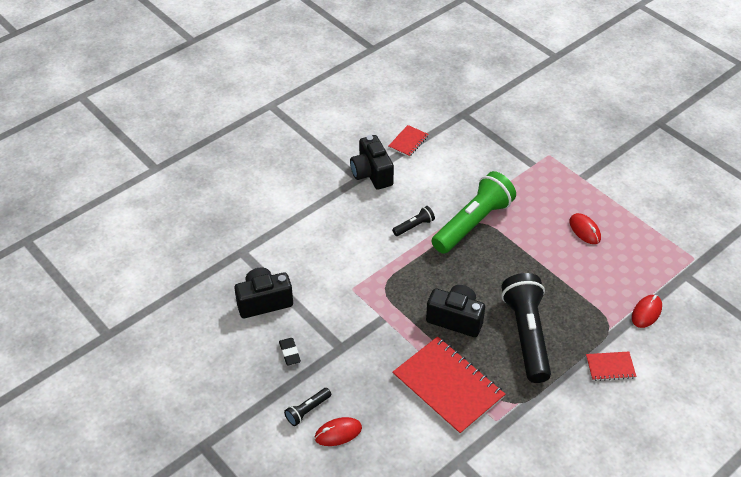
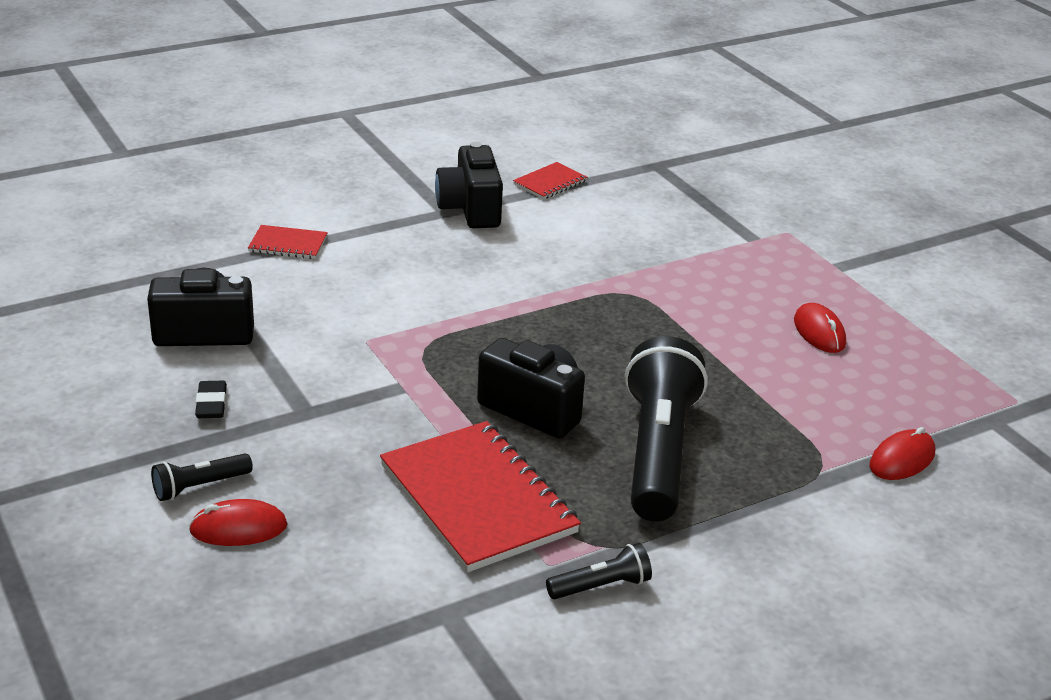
camera: 10 degrees right, 15 degrees down
(414, 226) = (513, 281): black flashlight -> black flashlight (601, 586)
(473, 223) = (619, 293): green flashlight -> none
(610, 367) = (805, 525): red notebook -> red notebook (288, 244)

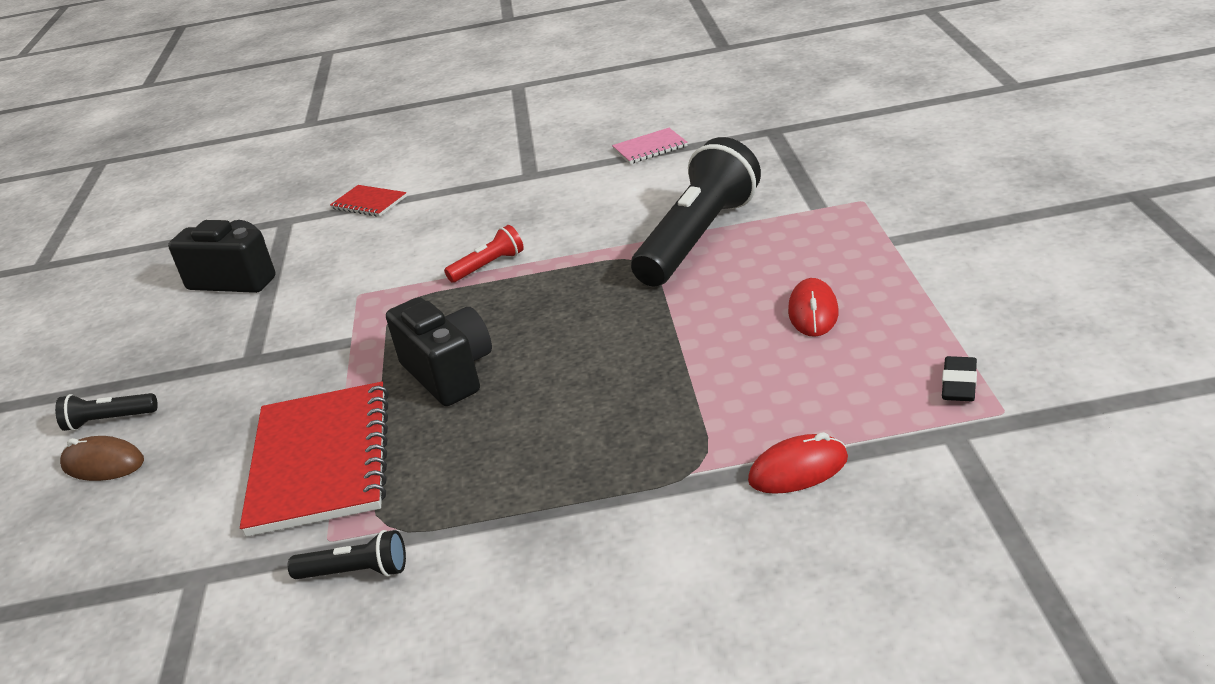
camera: 30 degrees right, 0 degrees up
(211, 404) = (184, 345): black eraser -> black eraser (959, 384)
(238, 528) = (103, 464): red mouse -> brown mouse
(470, 209) = (553, 173): black camera -> none
(483, 305) = (488, 266): none -> red flashlight
(550, 183) = (650, 148): red notebook -> pink notebook
(658, 452) = (532, 431): black flashlight -> black flashlight (698, 238)

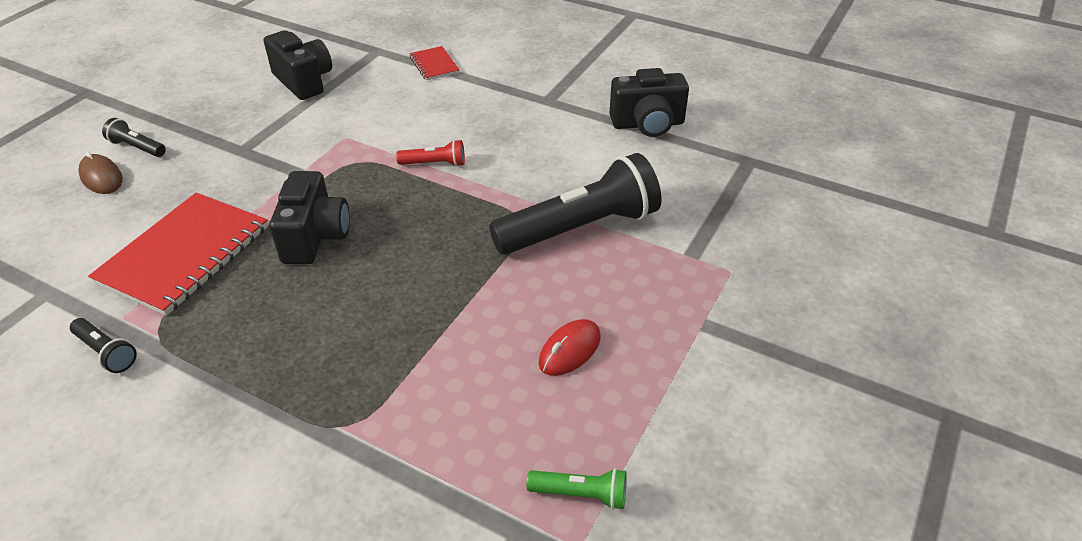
camera: 30 degrees right, 10 degrees up
(650, 148) = (648, 124): pink notebook -> black camera
(798, 469) = (395, 479): red mouse -> none
(959, 384) = (581, 494): black eraser -> green flashlight

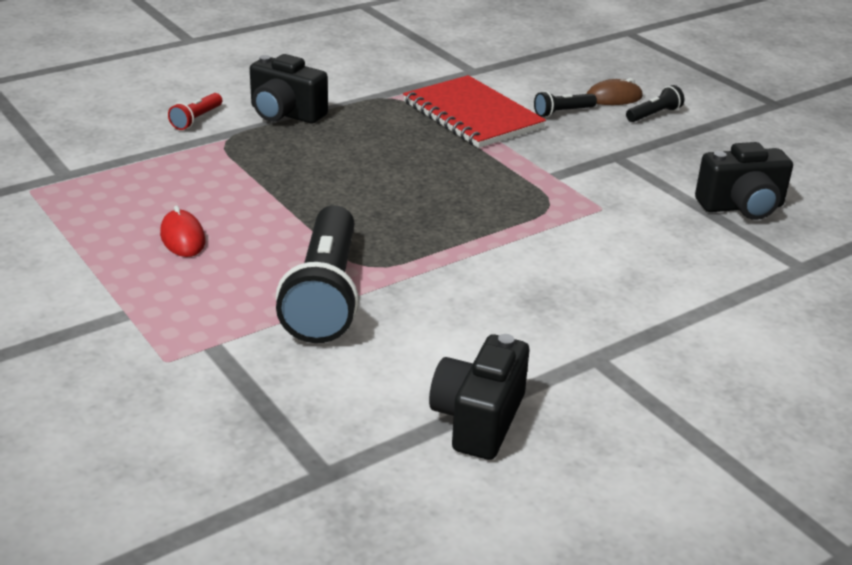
camera: 115 degrees right, 10 degrees down
(106, 352) = (387, 82): black flashlight -> black flashlight (562, 112)
(315, 237) = (445, 165): black camera -> black camera (285, 114)
(434, 65) = (741, 298): red notebook -> none
(435, 164) = (511, 244): red flashlight -> red flashlight (196, 119)
(581, 494) = (60, 201): green flashlight -> none

